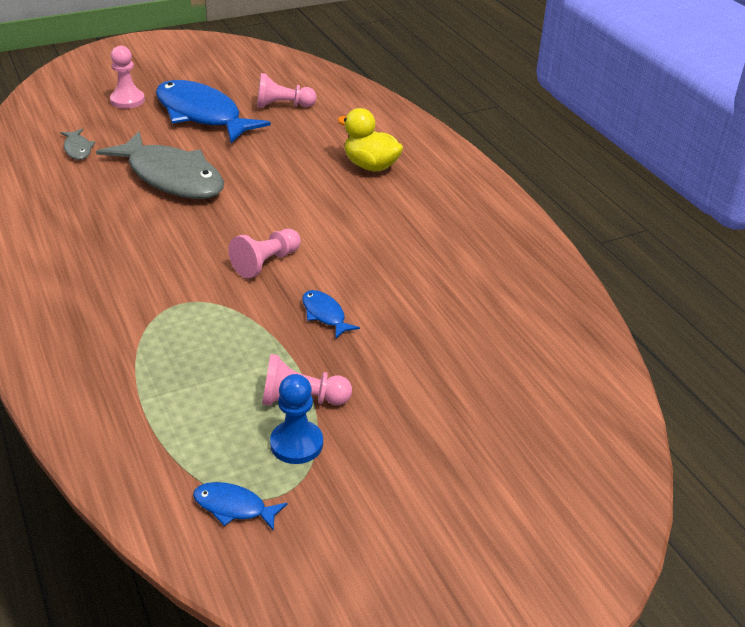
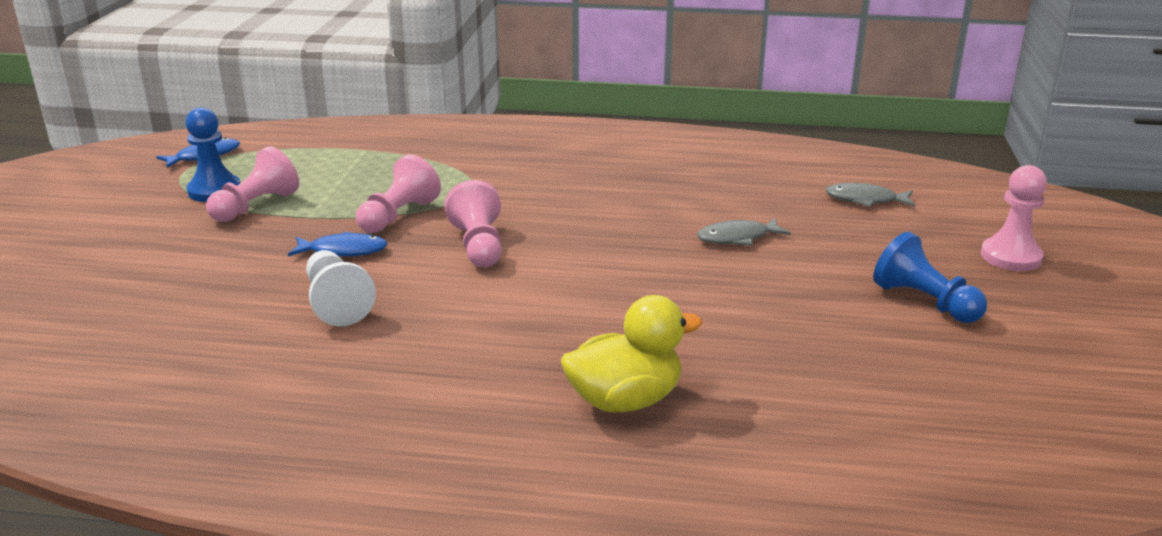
camera: 125 degrees right, 10 degrees down
(171, 177) = (737, 238): grey fish -> grey fish, size x0.42
(202, 115) = (924, 302): blue fish -> blue pawn
(283, 106) = (922, 386): pink pawn -> pink pawn (398, 216)
(385, 283) = (336, 303): none -> white pawn

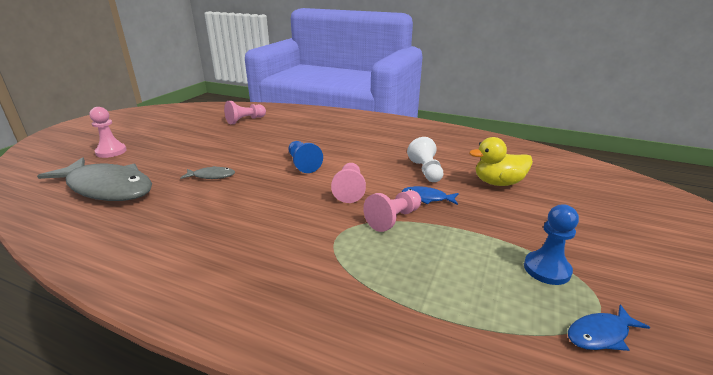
camera: 165 degrees left, 0 degrees up
(256, 206) = (500, 244): pink pawn -> pink pawn (245, 120)
(625, 400) = (324, 130): yellow duck -> yellow duck (498, 183)
(865, 200) = (107, 188): grey fish -> grey fish, size x2.38
(924, 302) = (182, 142): blue pawn -> blue pawn (303, 164)

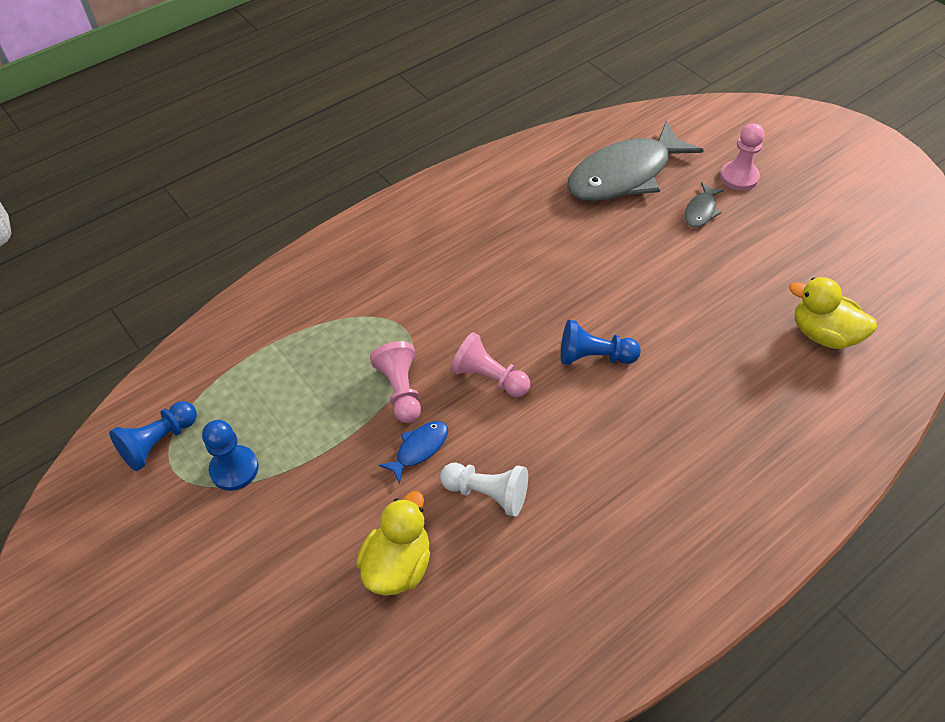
camera: 120 degrees right, 25 degrees up
(211, 176) = (608, 259): grey fish -> grey fish (701, 211)
(245, 120) = (823, 334): pink pawn -> yellow duck
(600, 334) = (159, 442): blue fish -> blue pawn

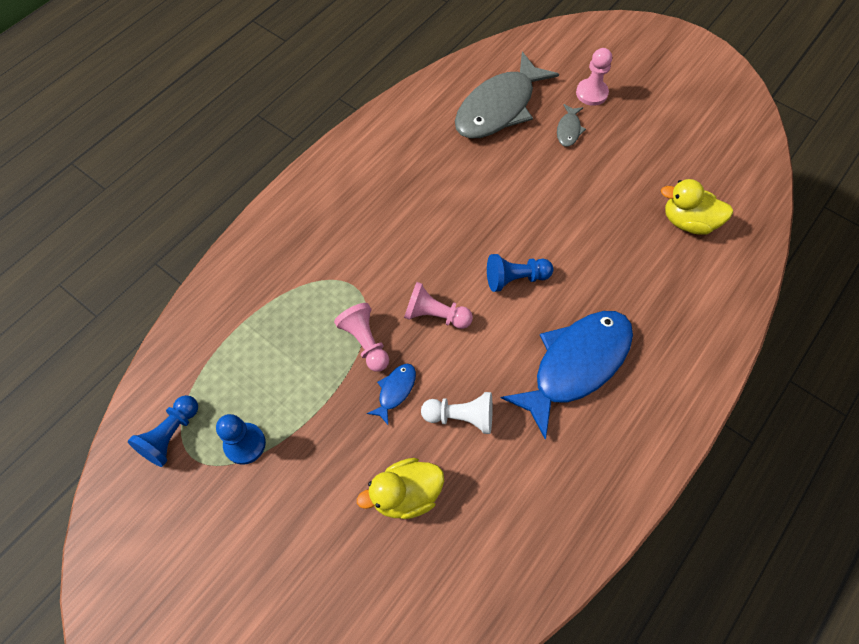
camera: 15 degrees left, 10 degrees up
(398, 564) = (406, 494): yellow duck -> yellow duck turned 120 degrees counterclockwise
(642, 465) = (576, 365): none -> blue fish

